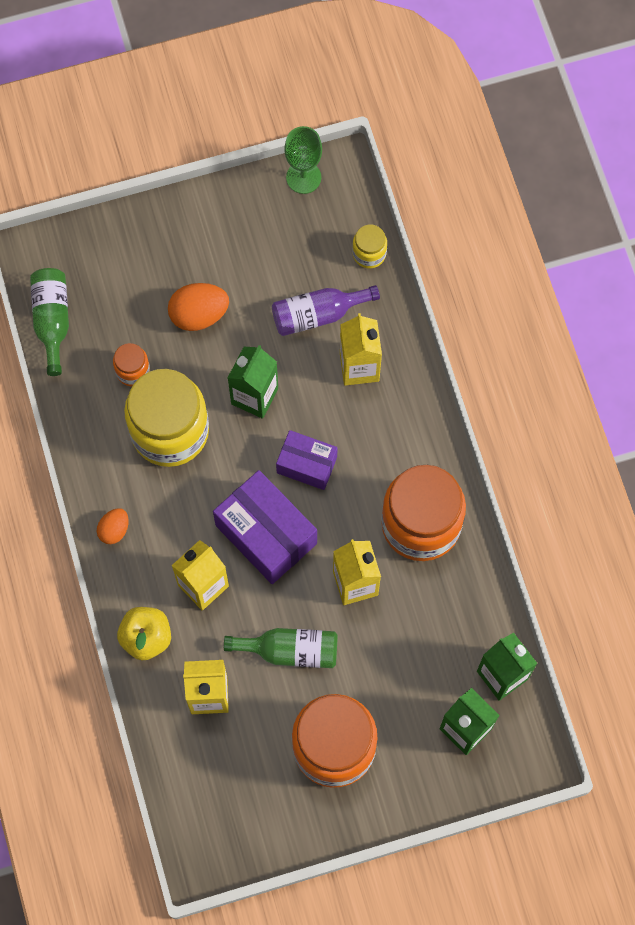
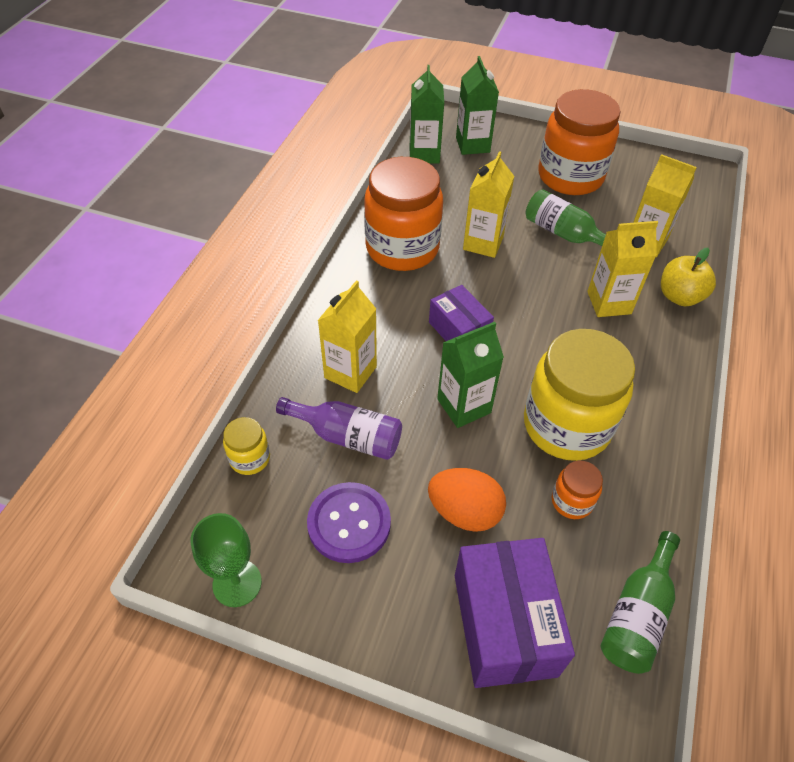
camera: 145 degrees left, 20 degrees down
(114, 530) = (668, 380): orange egg -> none
(266, 534) = (531, 306): purple box -> purple box (504, 624)
(267, 256) = (349, 523): none -> purple button

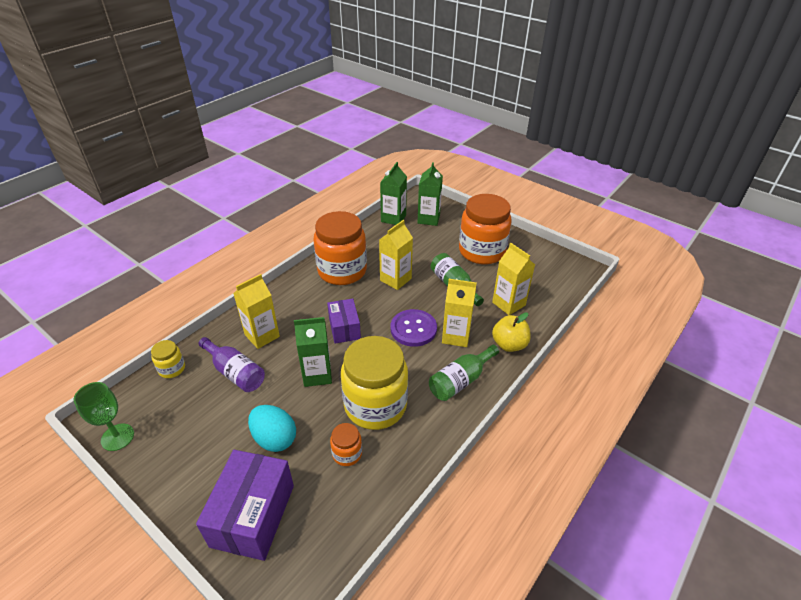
camera: 20 degrees right, 10 degrees down
(349, 523) = (202, 423): purple button -> purple button (413, 329)
(464, 512) = (274, 438): orange egg -> turquoise egg
(637, 614) = (343, 540): green bottle -> green bottle (461, 381)

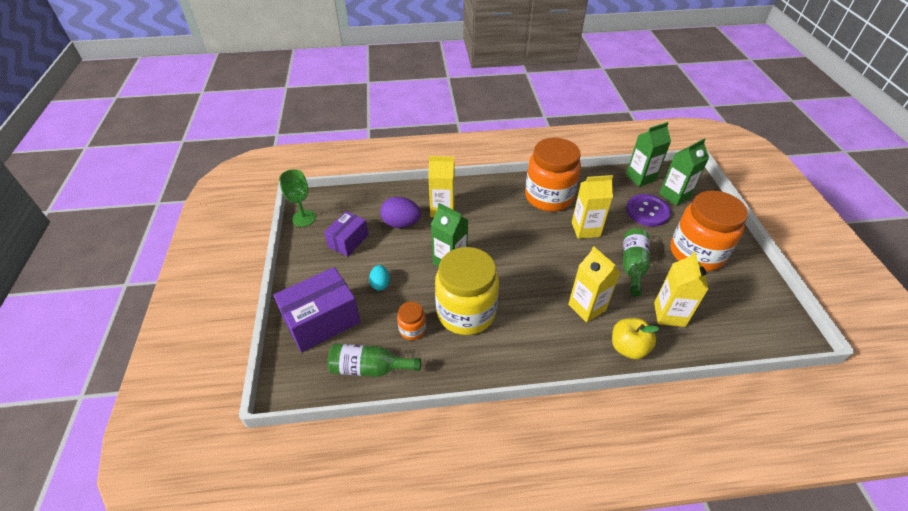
camera: 45 degrees right, 5 degrees up
(172, 369) = (369, 196): yellow jar -> none
(235, 372) = (401, 223): purple bottle -> purple egg
(274, 438) = (380, 284): turquoise egg -> turquoise egg, size x0.60
(344, 328) = (503, 242): purple box -> purple box (348, 241)
(413, 329) = (557, 277): purple button -> purple button (647, 211)
(461, 381) = (550, 344): green bottle -> green bottle (369, 368)

